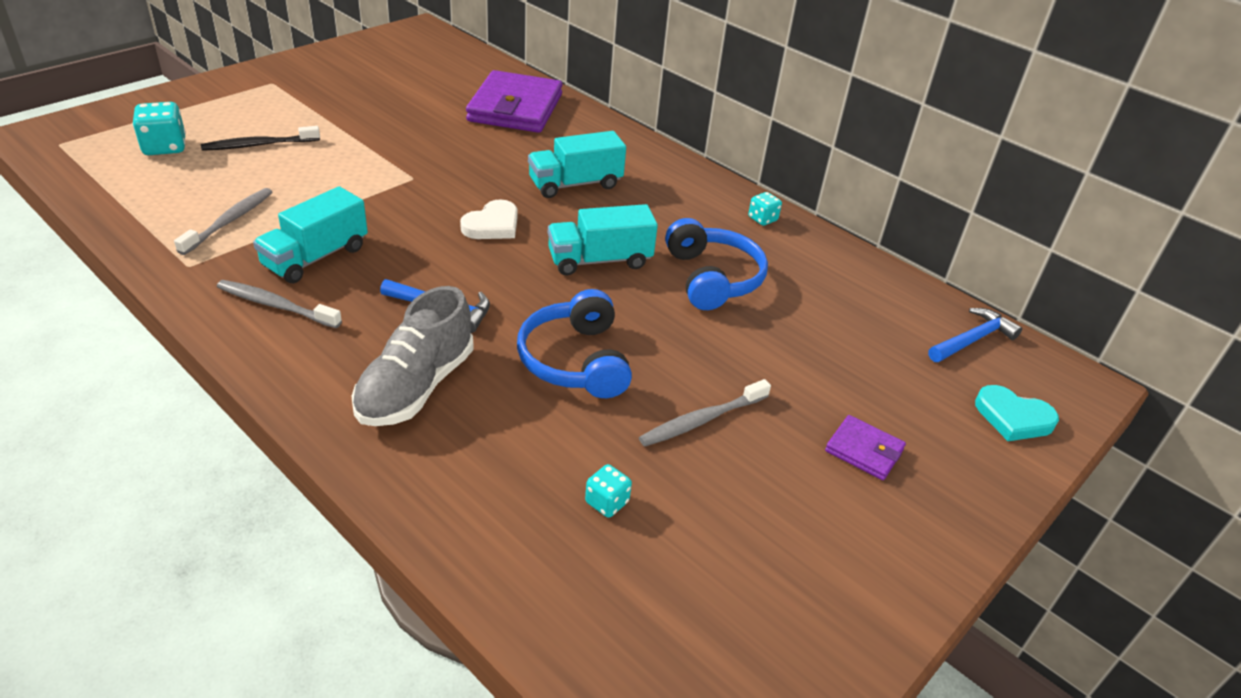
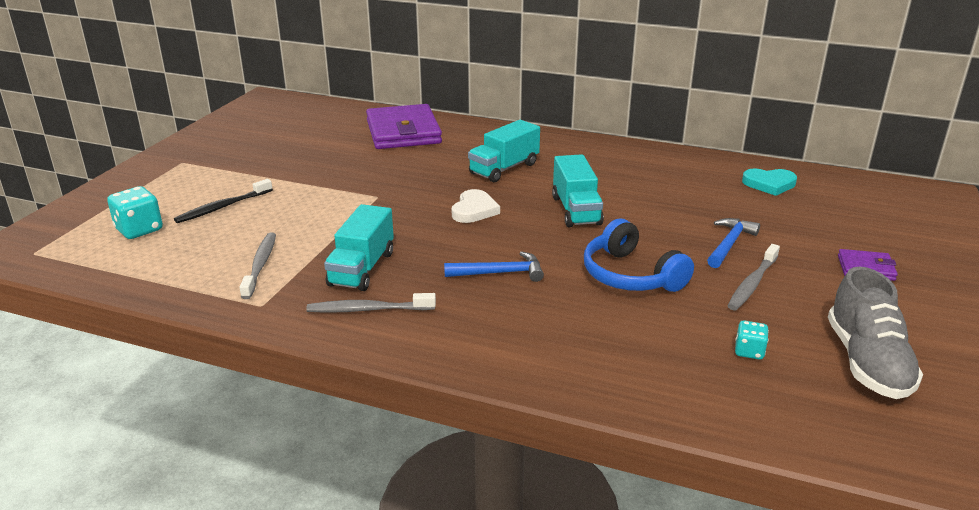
camera: 20 degrees left, 10 degrees down
(416, 386) = (538, 327): grey shoe -> grey shoe (867, 362)
(599, 260) = (576, 210): turquoise truck -> turquoise truck turned 60 degrees counterclockwise
(712, 278) = (663, 199): blue headphones -> none
(762, 219) = (655, 156): turquoise dice -> none
(972, 339) = (856, 188): blue hammer -> blue hammer (729, 244)
(1013, 417) = (925, 223): turquoise heart -> turquoise heart (769, 184)

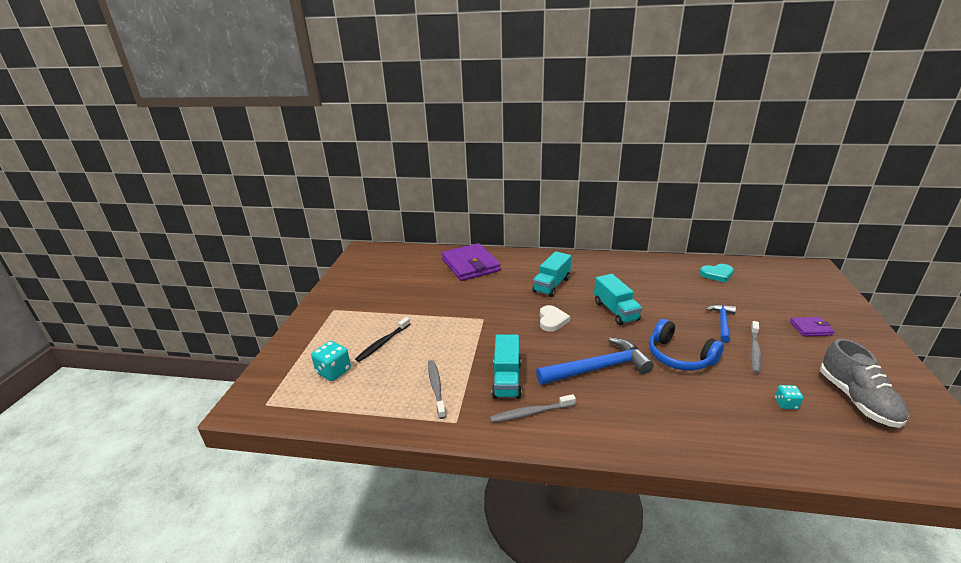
camera: 10 degrees left, 0 degrees up
(500, 273) = (598, 368): blue hammer -> blue hammer, size x1.73

